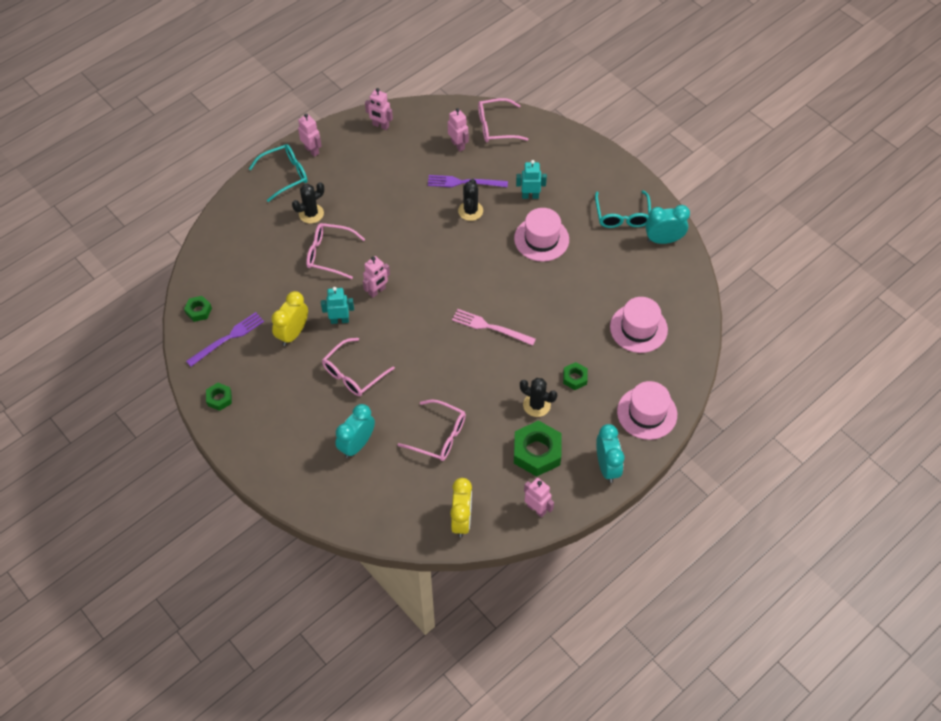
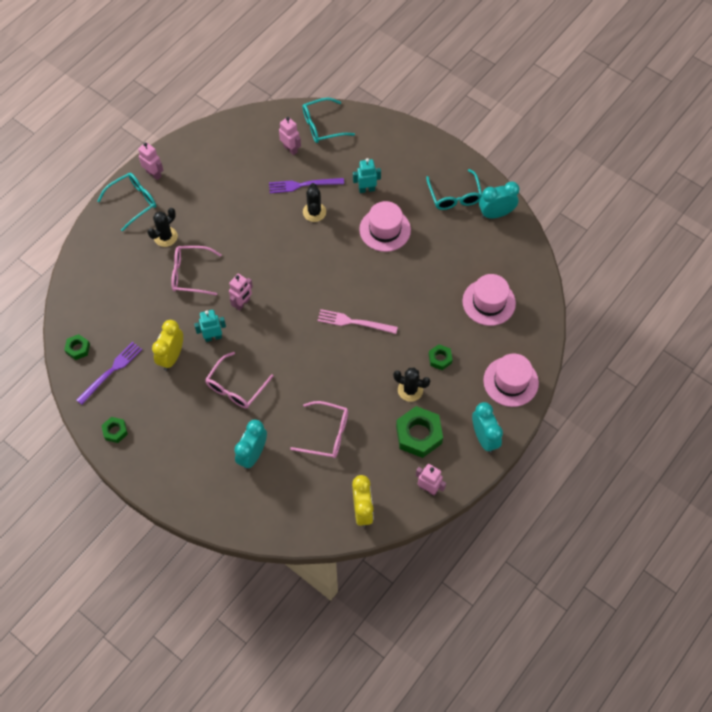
camera: 10 degrees left, 5 degrees up
(380, 125) = (214, 140): pink robot -> none
(496, 127) = (322, 126): pink glasses -> turquoise glasses

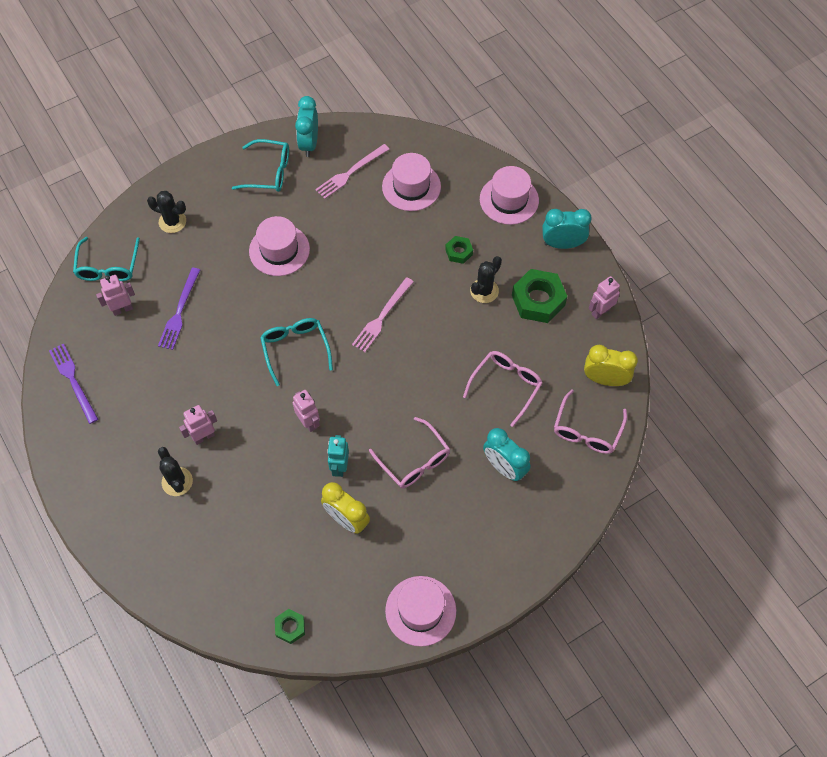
camera: 70 degrees left, 0 degrees up
(111, 371) = (338, 595): purple fork -> purple fork (73, 381)
(115, 431) = (420, 611): green nut -> pink hat
(133, 202) = (107, 506): turquoise glasses -> turquoise glasses (295, 349)
(154, 174) = (77, 470): pink robot -> pink robot (204, 436)
(190, 274) = (243, 467): pink glasses -> pink glasses (587, 430)
(314, 212) = (222, 311): black cactus -> black cactus (172, 221)
(366, 189) = (218, 250): turquoise robot -> none
(481, 253) = (350, 172): none -> pink fork

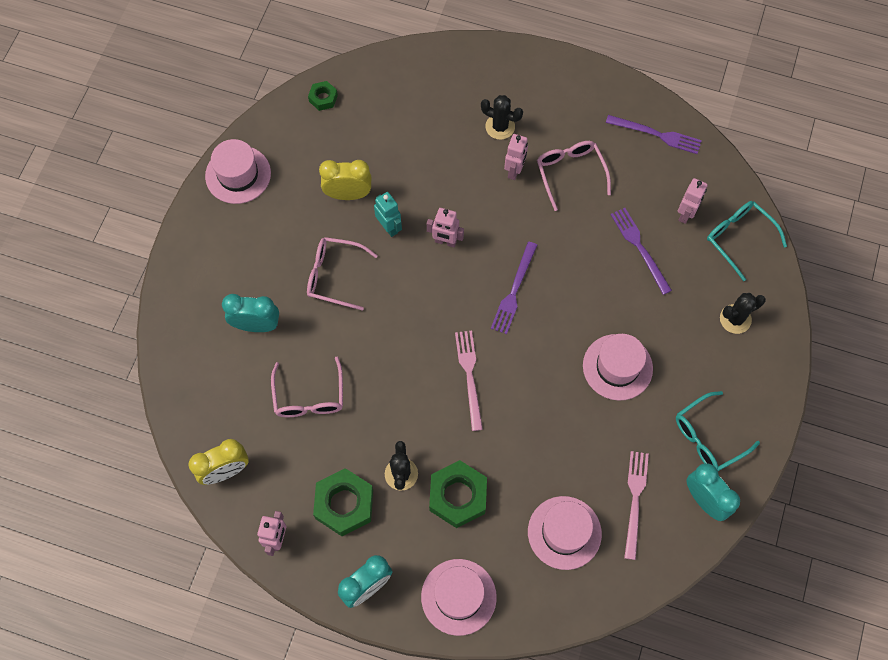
camera: 140 degrees right, 5 degrees up
(295, 349) = (514, 291): turquoise glasses -> purple fork
(459, 252) = (458, 496): green nut -> green nut, size x1.90
(587, 430) = (209, 410): pink glasses -> pink glasses (570, 173)

